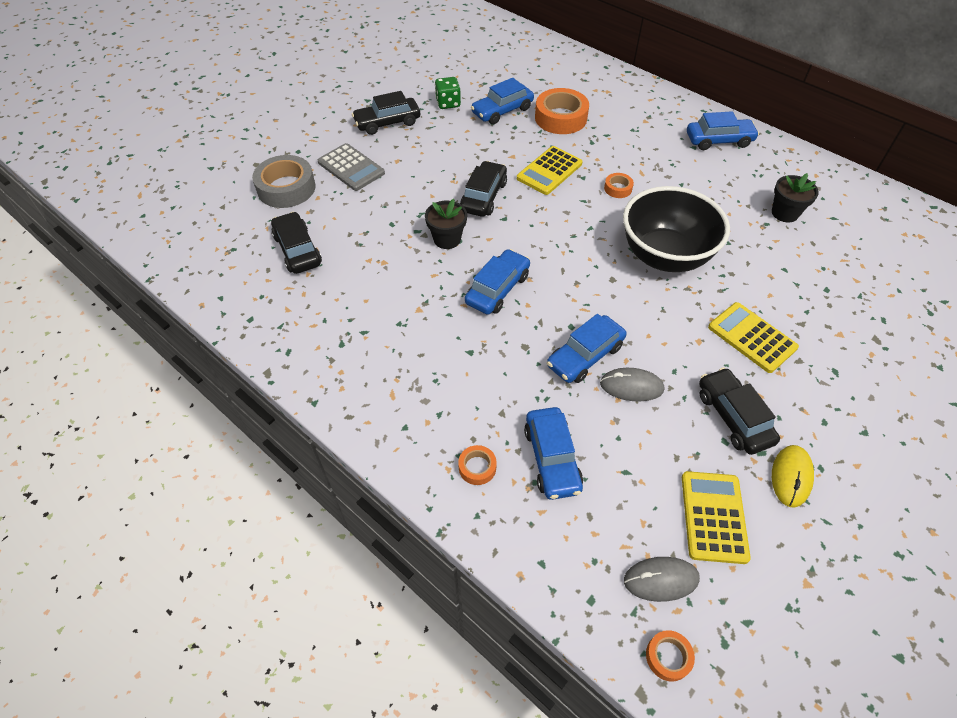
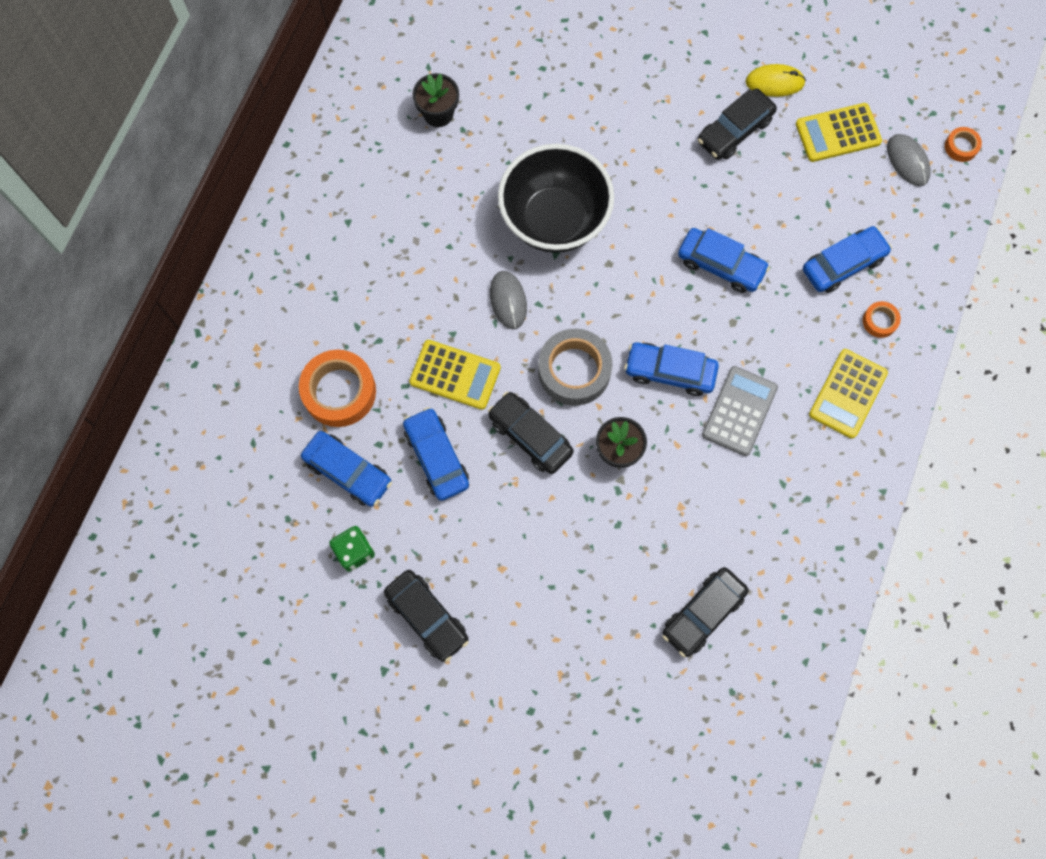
camera: 110 degrees left, 20 degrees up
(286, 188) = (607, 686): grey tape -> grey tape (574, 370)
(351, 168) = (538, 621): grey calculator -> grey calculator (739, 411)
(484, 196) = (530, 436): black car -> black car turned 45 degrees clockwise
(618, 188) = (459, 290): orange tape -> none
(631, 386) = (738, 217): grey mouse -> grey mouse (508, 300)
(719, 140) = (325, 196): blue car -> blue car (437, 457)
(752, 337) = (635, 126): yellow calculator -> yellow calculator (847, 394)

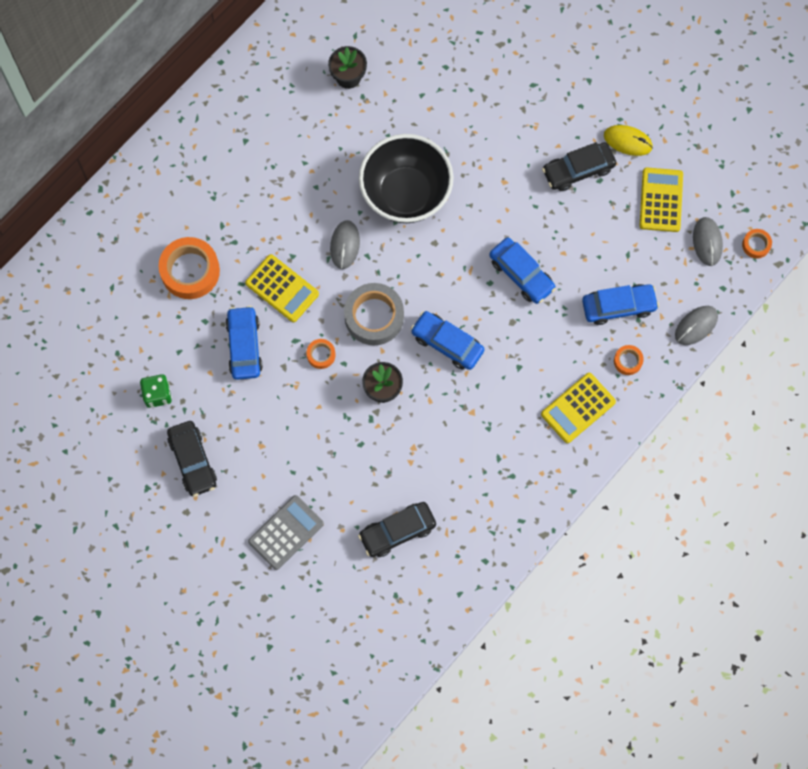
camera: 20 degrees right, 0 degrees up
(348, 472) = (174, 334): blue car -> none
(530, 436) = (321, 355): black car -> orange tape
(739, 411) = (488, 392): grey calculator -> grey calculator (286, 532)
(838, 133) = (661, 200): yellow calculator -> yellow calculator turned 90 degrees clockwise
(936, 256) = (696, 326): none -> grey mouse

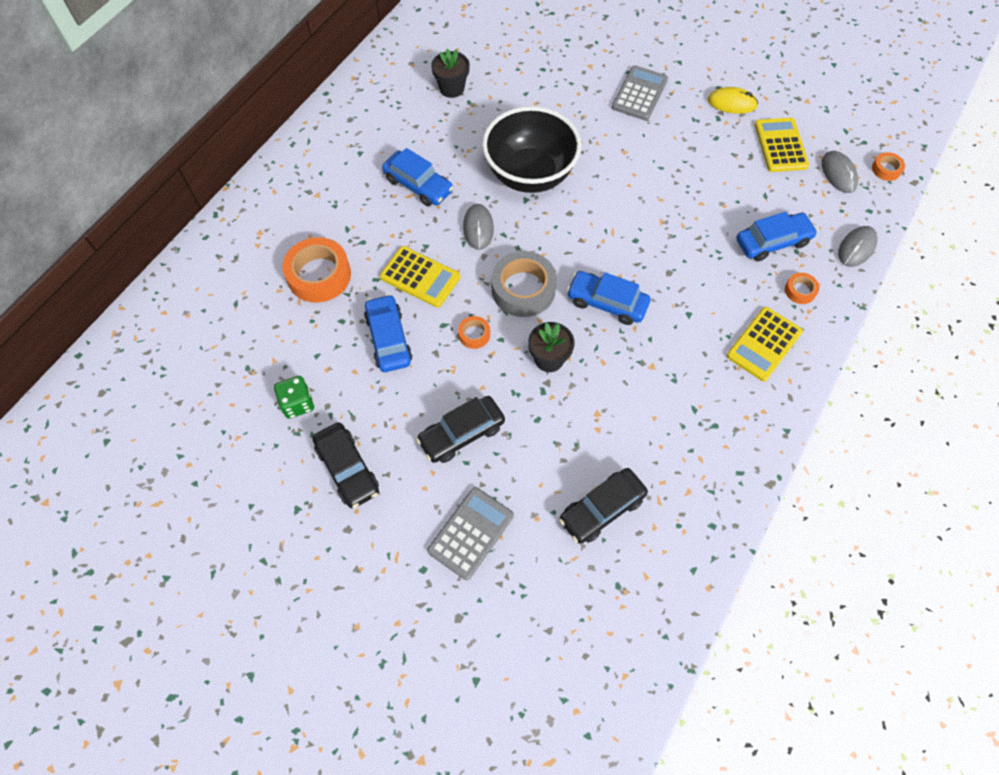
camera: 10 degrees left, 10 degrees down
(521, 274) = (665, 228): blue car -> blue car (418, 185)
(537, 114) = (639, 93): none -> grey calculator
(578, 170) = (693, 132): black car -> black car (461, 433)

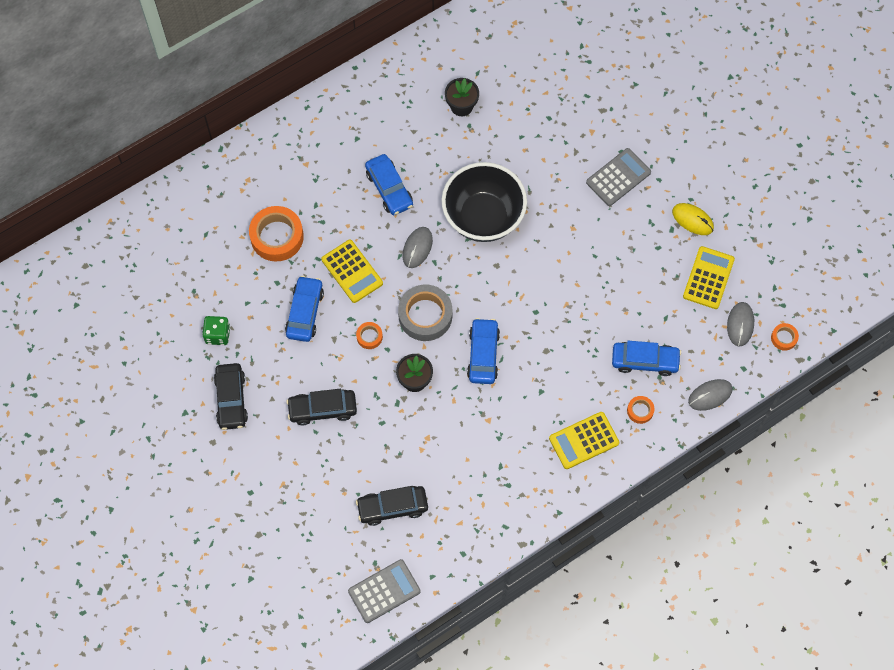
camera: 25 degrees right, 5 degrees up
(471, 533) = (294, 482): grey calculator -> grey calculator (384, 591)
(607, 302) = (483, 354): blue car -> blue car turned 45 degrees clockwise

